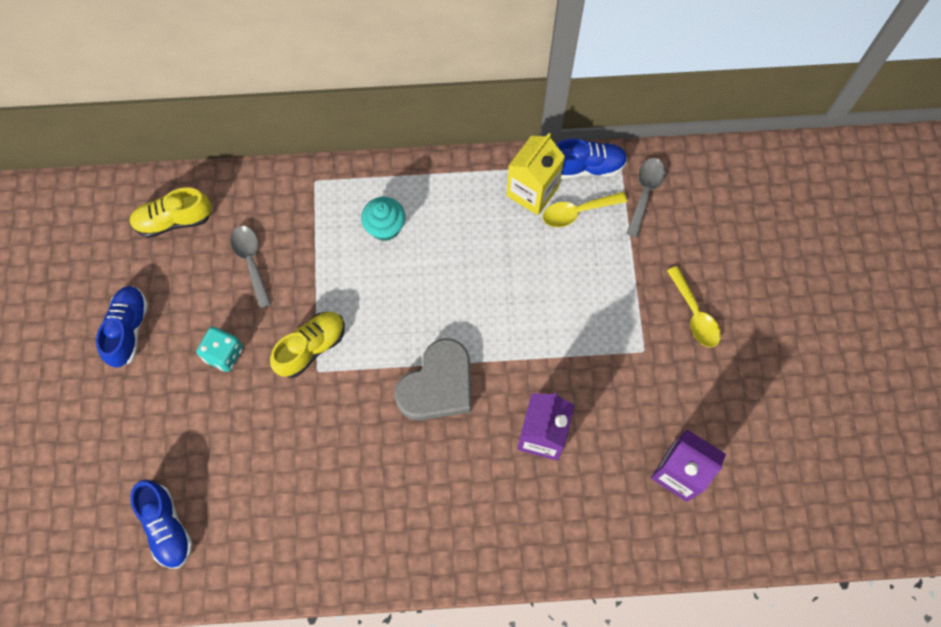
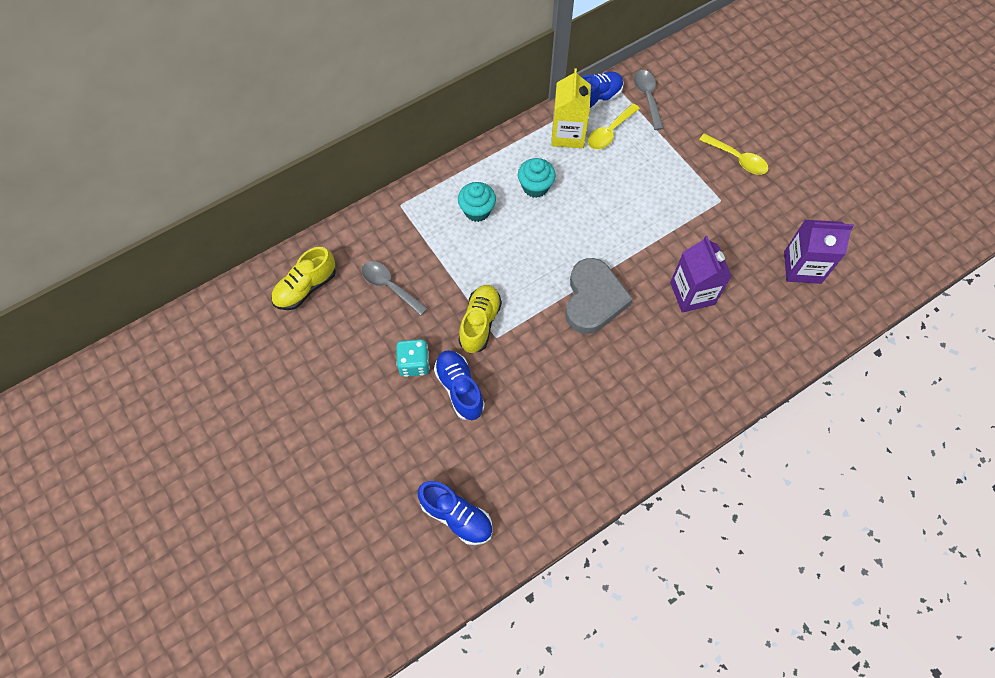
camera: 30 degrees left, 5 degrees down
(128, 330) = (323, 387): blue shoe -> blue shoe (459, 389)
(460, 232) = (535, 187): none -> turquoise cupcake

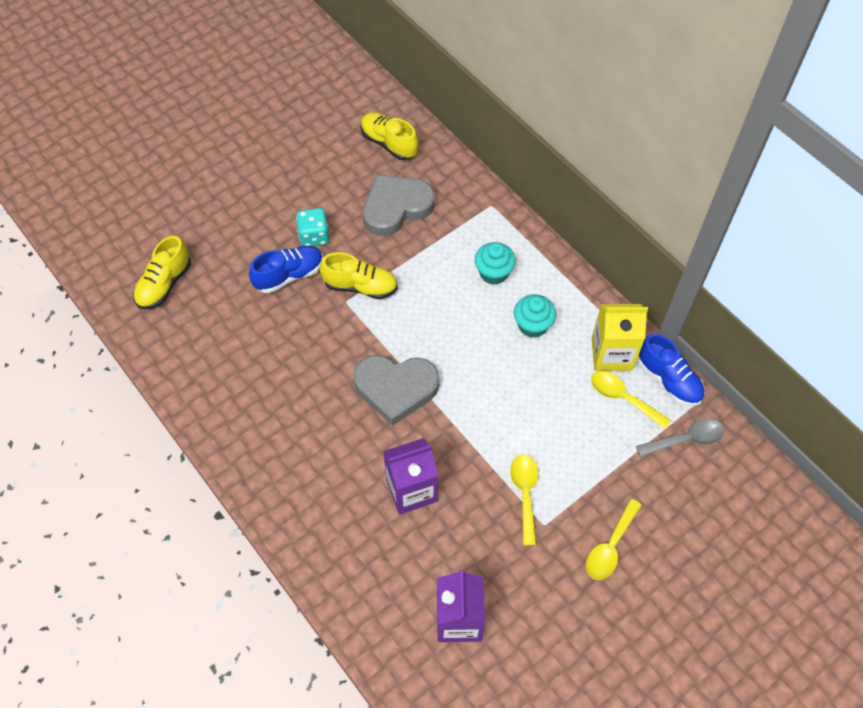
camera: 85 degrees right, 5 degrees down
(389, 286) = (396, 207): grey spoon -> grey heart
(456, 516) = (164, 284): blue shoe -> yellow shoe
(694, 210) = (525, 494): none -> yellow spoon

